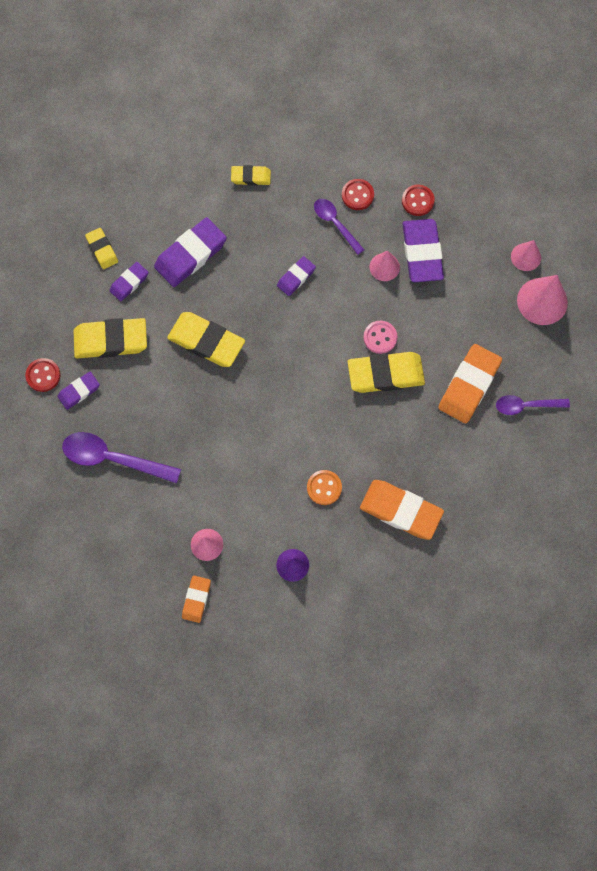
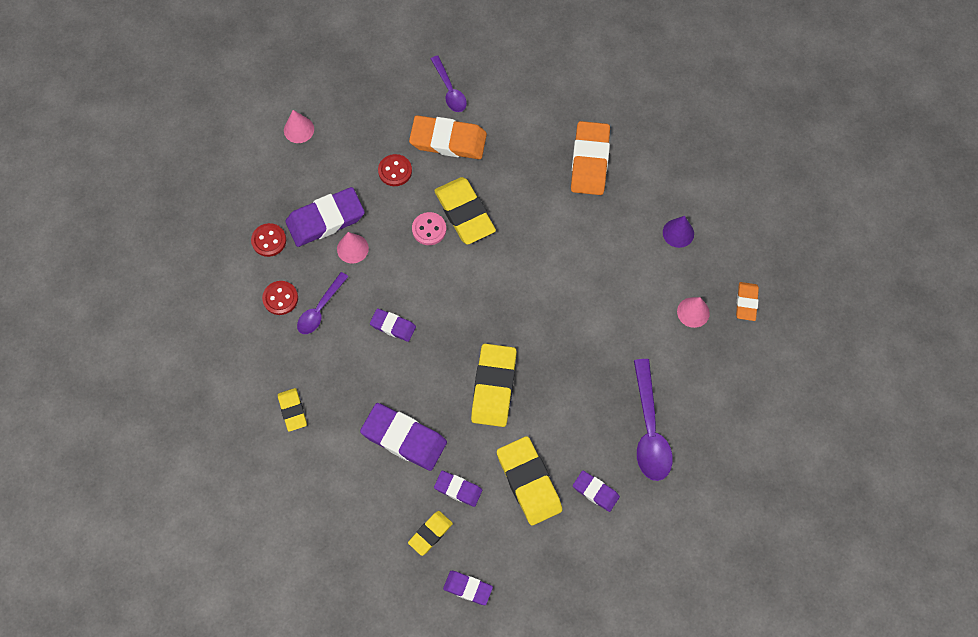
camera: 110 degrees left, 5 degrees down
(43, 375) = (593, 536): red button -> red button (395, 171)
(46, 263) = (468, 588): none -> purple eraser
(196, 599) = (746, 302): orange eraser -> orange eraser turned 75 degrees counterclockwise
(324, 488) = (596, 230): orange button -> none
(542, 301) = (340, 104): pink cone -> none

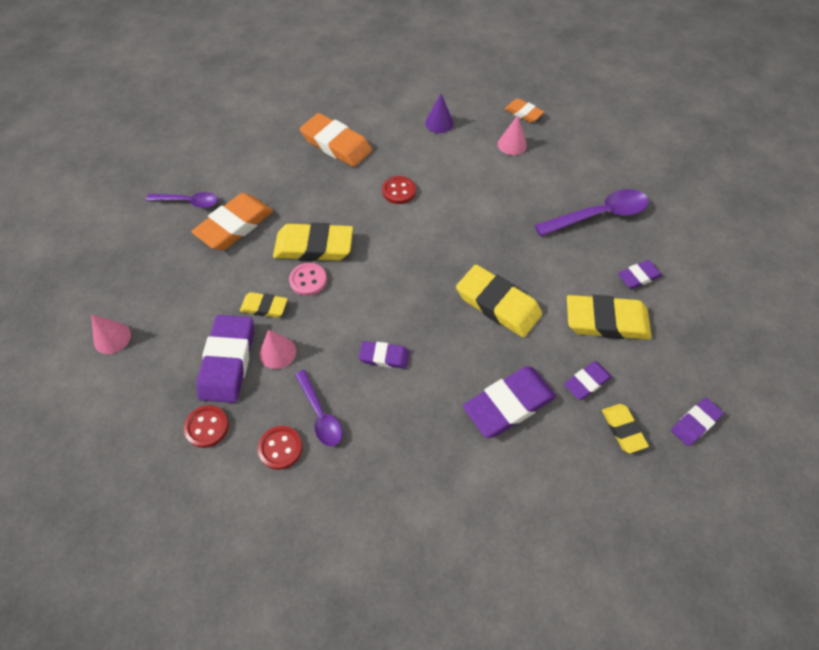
camera: 60 degrees left, 10 degrees down
(292, 410) = (417, 500): yellow eraser -> yellow eraser (264, 307)
(393, 326) = (384, 357): purple eraser -> purple eraser turned 45 degrees clockwise
(395, 171) = (228, 279): red button -> red button (399, 191)
(649, 429) = (598, 215): purple spoon -> purple spoon turned 45 degrees counterclockwise

